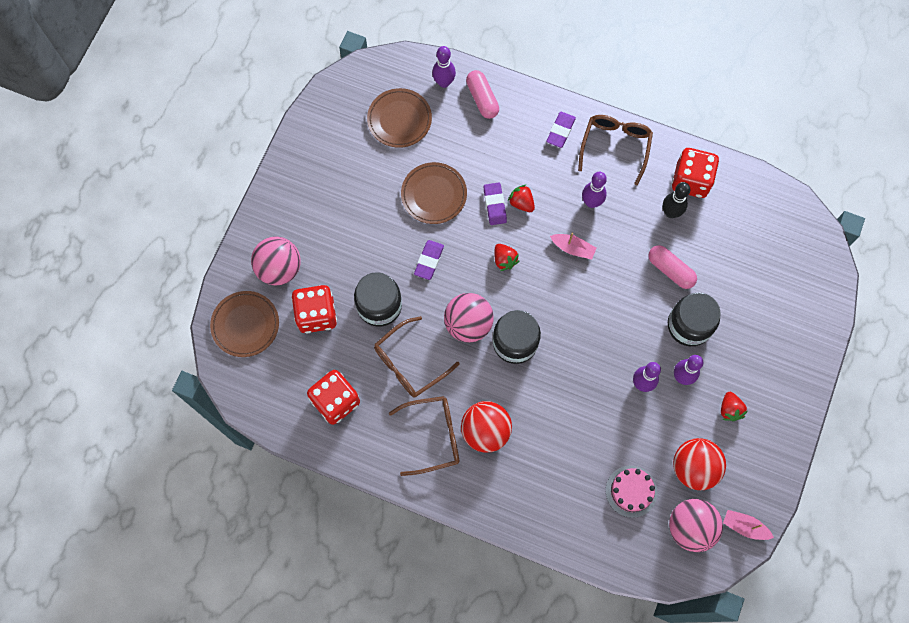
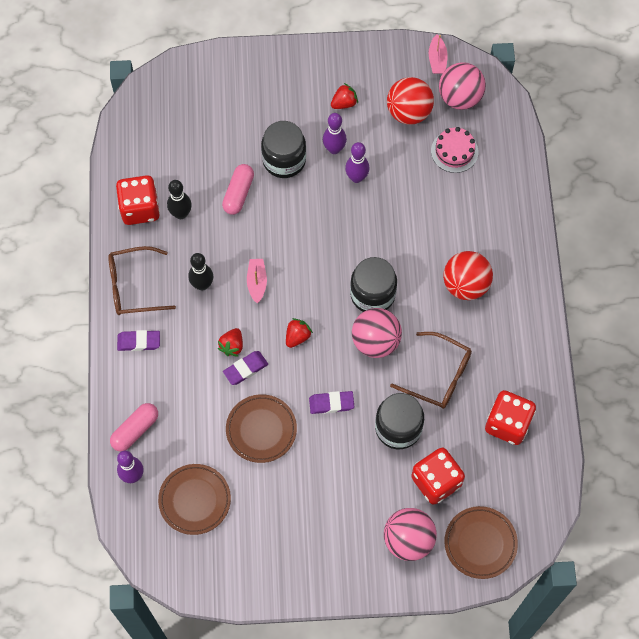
camera: 115 degrees left, 5 degrees down
(433, 436) = (493, 326): brown glasses -> none
(591, 202) = (202, 285): purple bowling pin -> black bowling pin

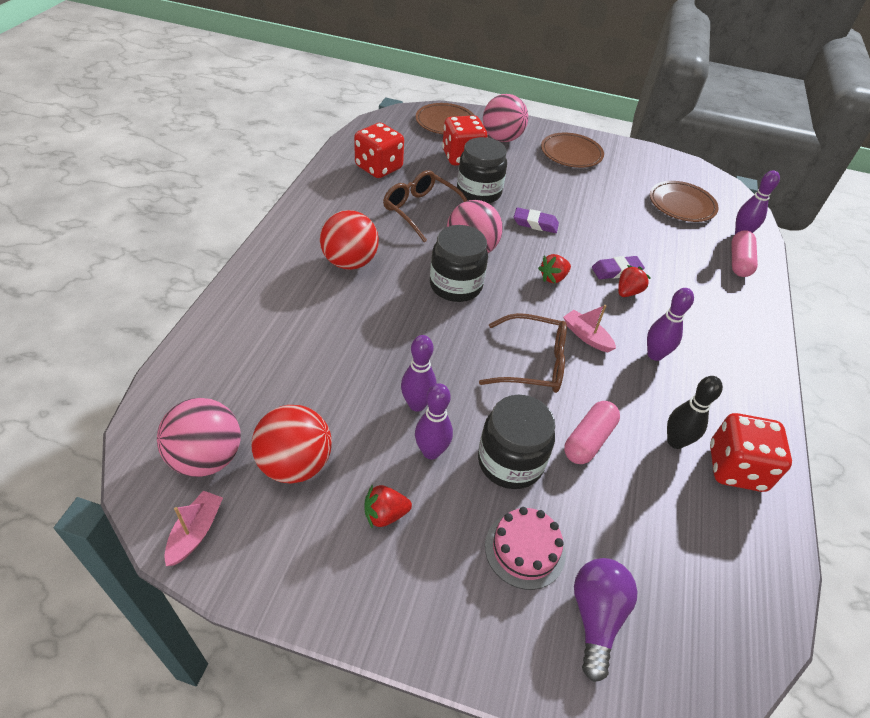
camera: 165 degrees left, 20 degrees down
(133, 286) = (743, 380): brown glasses -> brown glasses (532, 363)
(135, 430) = (739, 262): pink capsule -> pink capsule turned 45 degrees counterclockwise
(139, 342) = (736, 326): purple eraser -> none
(202, 285) = (655, 355): black bowling pin -> purple bowling pin
(215, 91) = (596, 617): none -> purple light bulb
(257, 282) = (586, 336): pink boat -> pink boat turned 120 degrees clockwise
(261, 430) = (610, 227): brown plate -> brown plate (571, 154)
(454, 151) = (267, 391): pink cake -> pink cake (525, 549)

